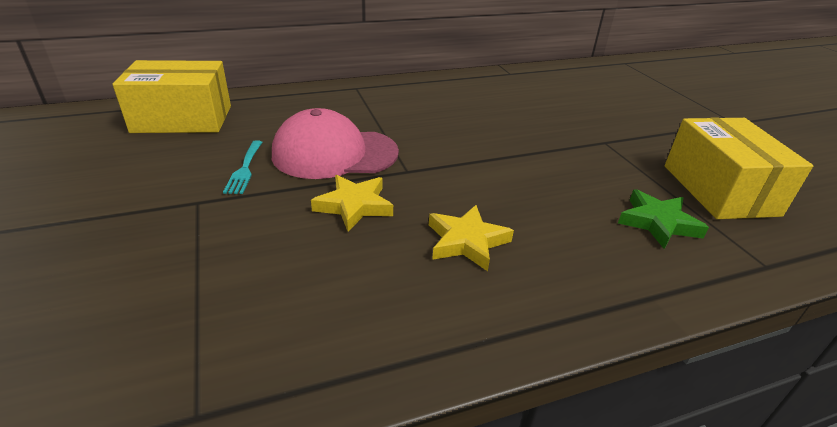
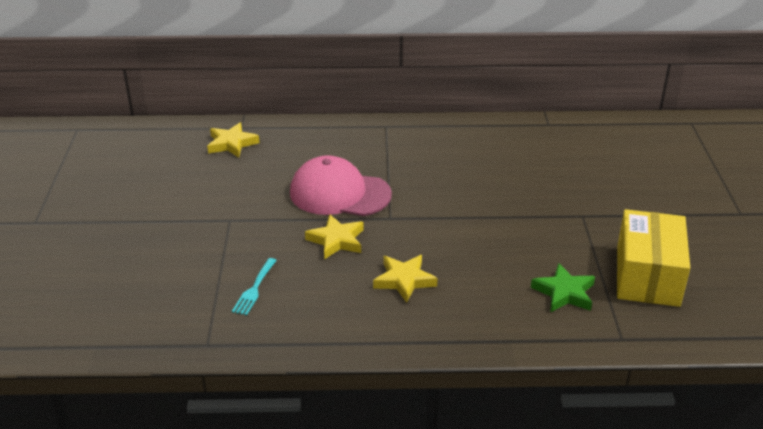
camera: 20 degrees right, 0 degrees up
(182, 119) = (232, 143): yellow box -> yellow star
(244, 169) = (268, 198): turquoise fork -> turquoise fork (254, 289)

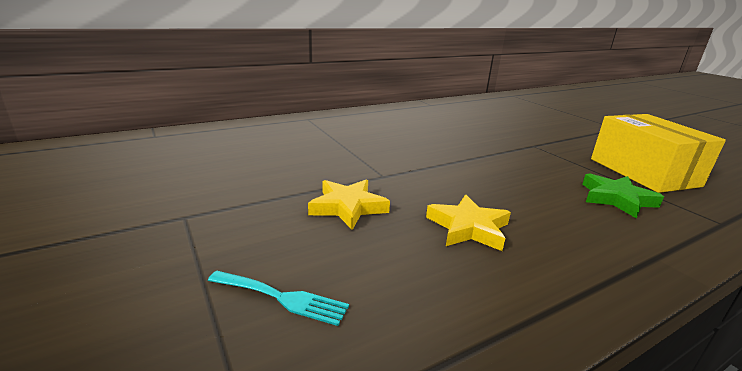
camera: 30 degrees left, 10 degrees down
(232, 143) = (148, 148): yellow star -> none
(254, 289) = (282, 298): turquoise fork -> turquoise fork turned 60 degrees counterclockwise
(339, 193) = (310, 167): pink cap -> none

